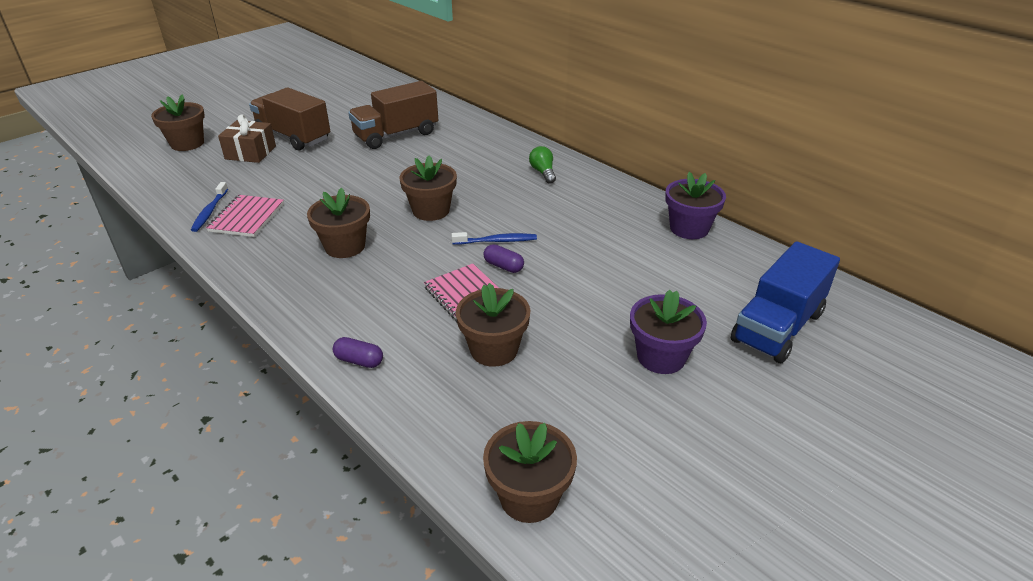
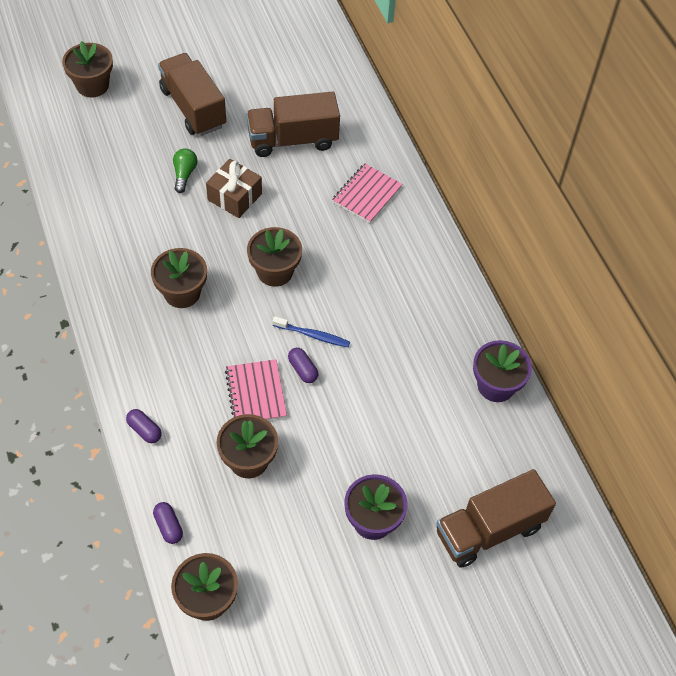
camera: 20 degrees right, 20 degrees up
(210, 211) = (85, 201): blue toothbrush -> none
(247, 217) = (114, 222): pink notebook -> pink notebook (367, 194)
(250, 153) = (145, 121): brown gift -> brown gift (234, 197)
(436, 439) = (168, 526): none -> purple capsule
(543, 172) = (406, 253): green light bulb -> green light bulb (184, 174)
(777, 327) = (489, 530): blue truck -> brown truck

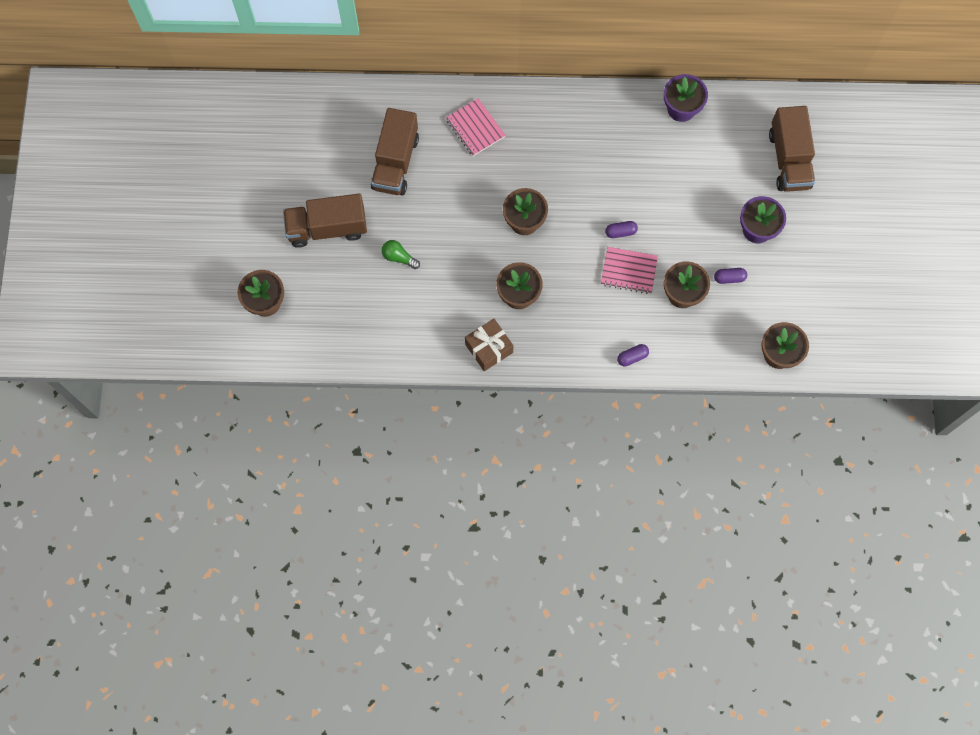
camera: 65 degrees left, 15 degrees up
(168, 526) = (715, 363): purple capsule -> purple capsule (729, 278)
(234, 197) = (438, 226): brown gift -> brown gift (489, 348)
(313, 335) = (593, 214): blue toothbrush -> none

